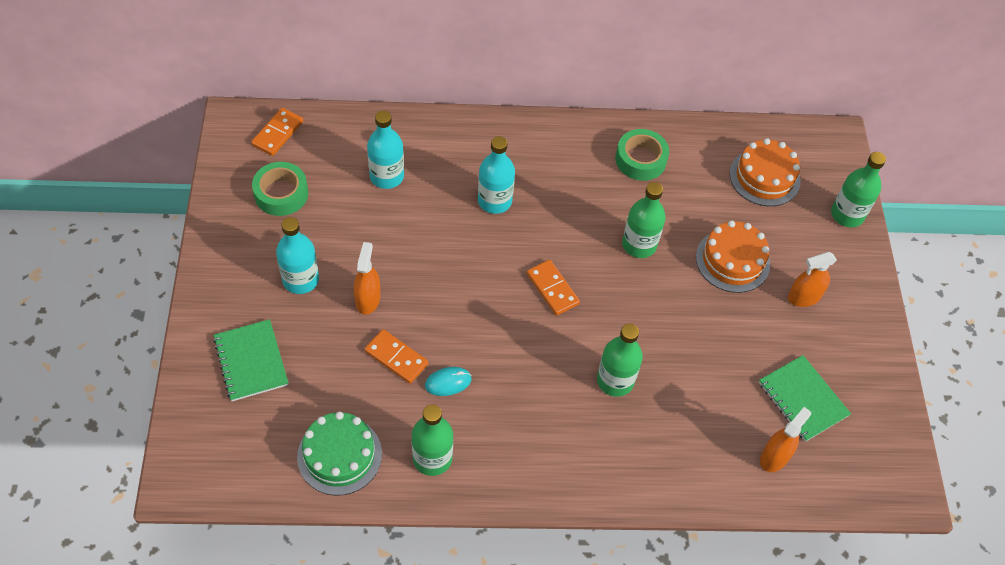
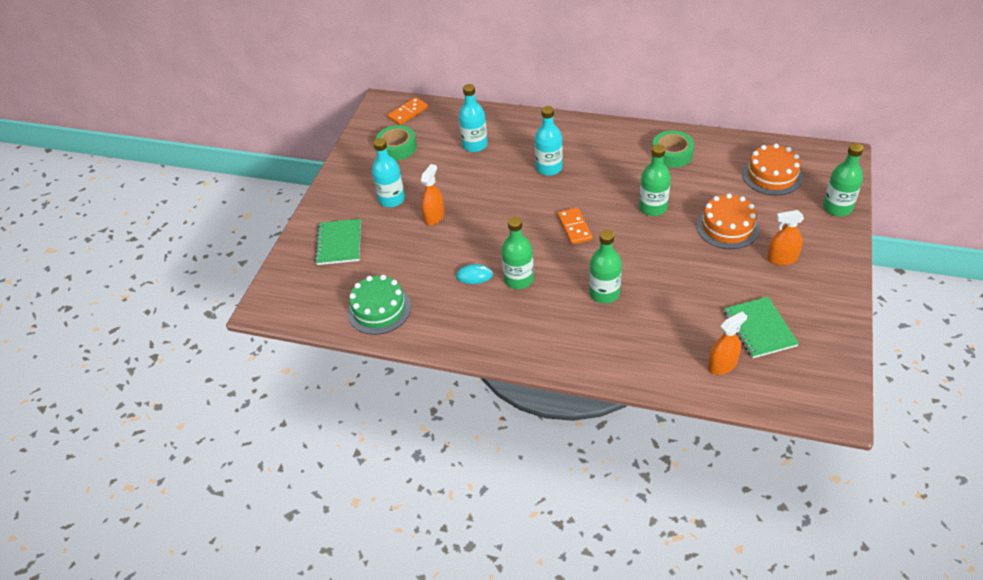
camera: 25 degrees right, 10 degrees down
(396, 358) = (442, 255): orange domino -> none
(432, 458) = (445, 322): green bottle -> green bottle (518, 279)

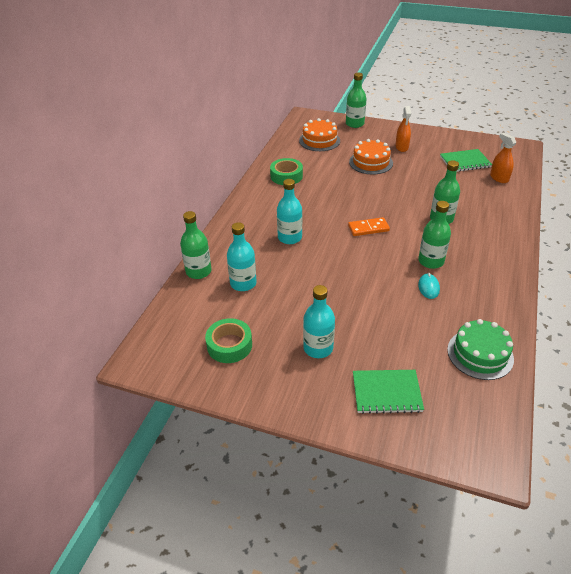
camera: 90 degrees left, 5 degrees down
(408, 113) = (167, 336): orange domino -> none
(434, 217) = (349, 314): orange spray bottle -> none
(653, 208) = (348, 190): green bottle -> green bottle (198, 271)

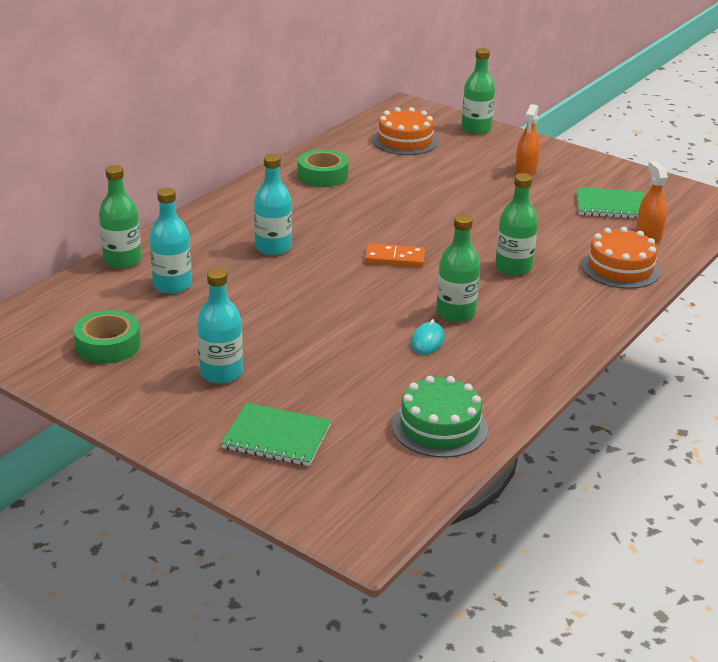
camera: 15 degrees right, 10 degrees down
(371, 162) = (462, 181): orange cake -> orange cake (620, 268)

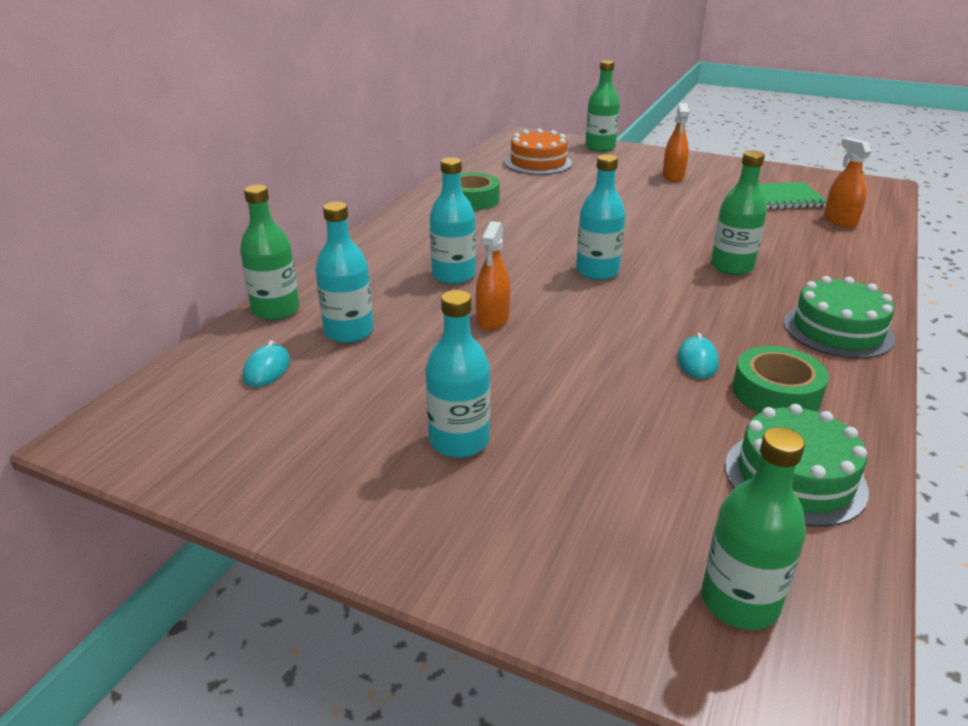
camera: 10 degrees left, 0 degrees up
(104, 306) = (267, 369): none -> turquoise mouse
(108, 345) = (287, 423): green tape -> green tape (776, 393)
(277, 437) = (584, 531): green notebook -> none
(287, 289) = (492, 319): none -> orange spray bottle
(394, 258) = (597, 271): orange domino -> turquoise bottle
(455, 313) = (706, 323): green bottle -> green bottle (739, 602)
(559, 332) = (838, 330): none -> green cake
(620, 268) = (841, 254): orange cake -> none

